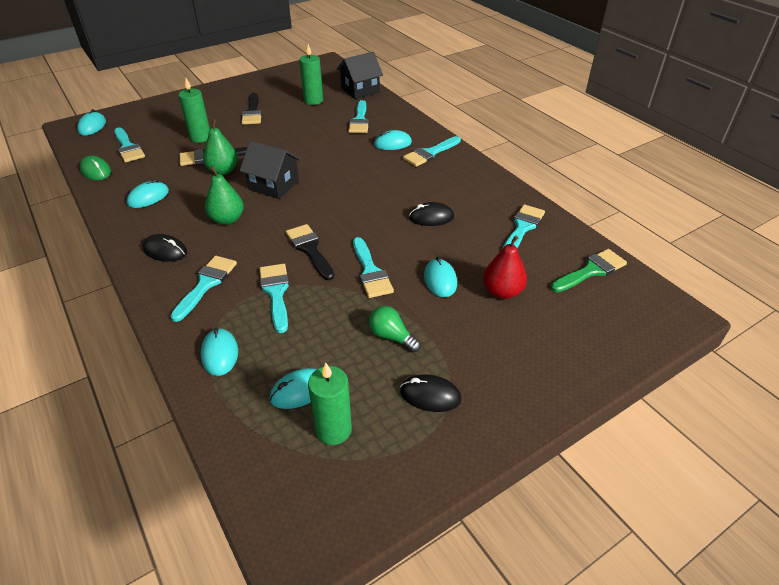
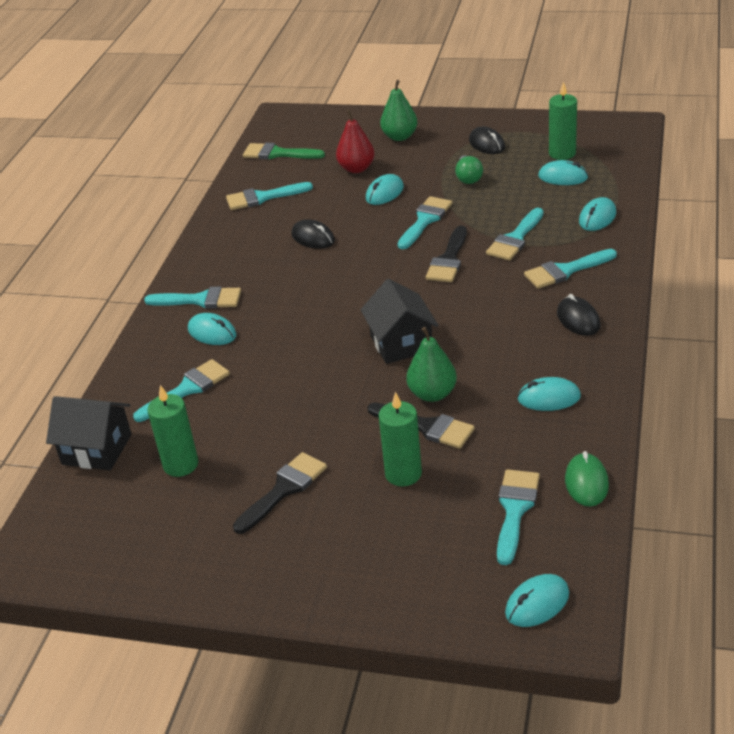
camera: 130 degrees left, 5 degrees down
(227, 219) = (490, 325): green pear -> green pear (400, 137)

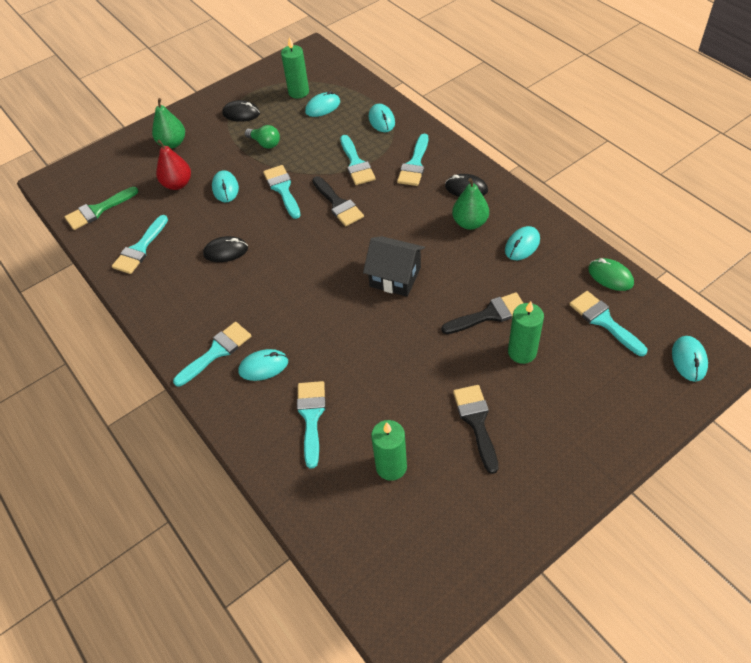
camera: 50 degrees left, 15 degrees up
(97, 449) = (319, 510): black house -> none
(432, 394) = (461, 293): green pear -> green pear (470, 223)

